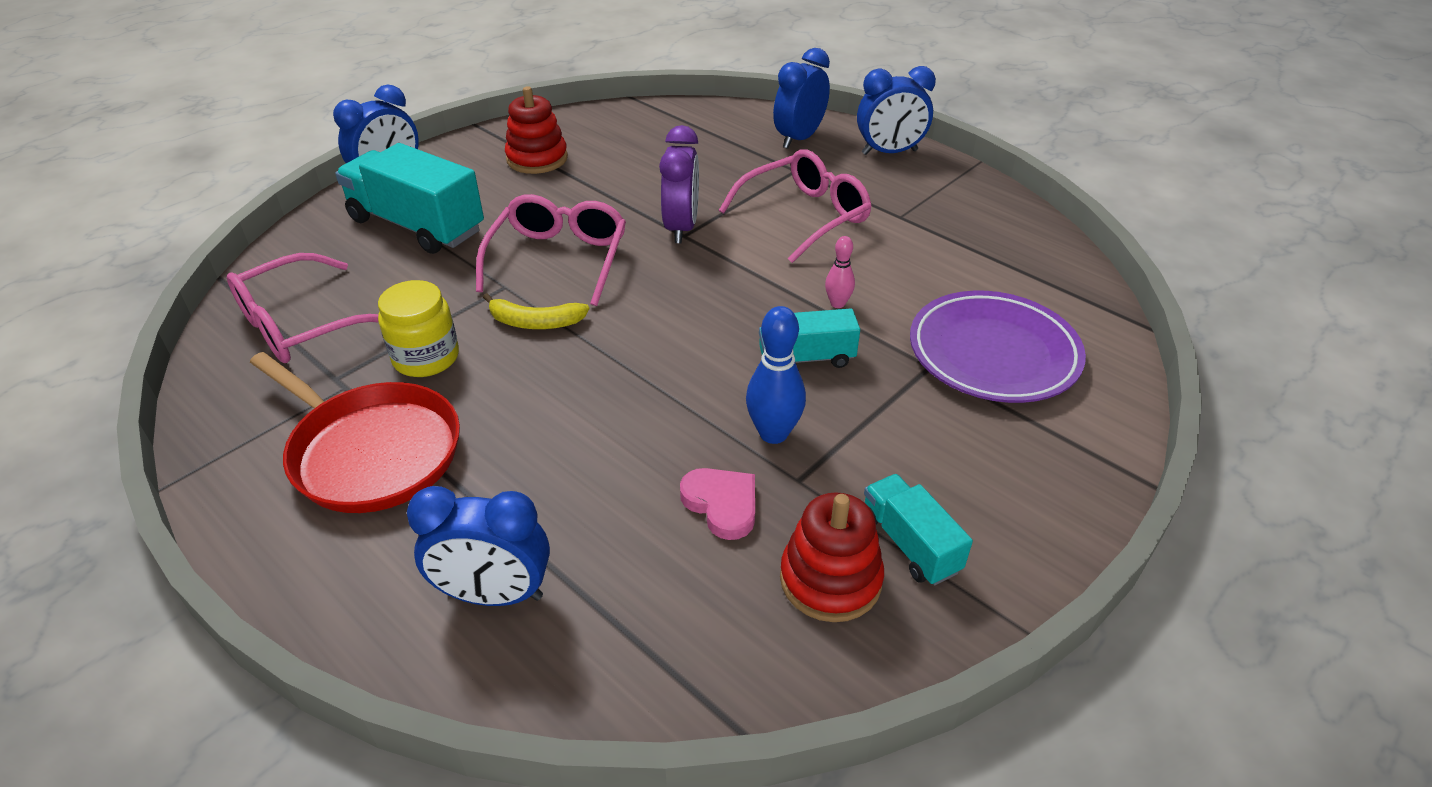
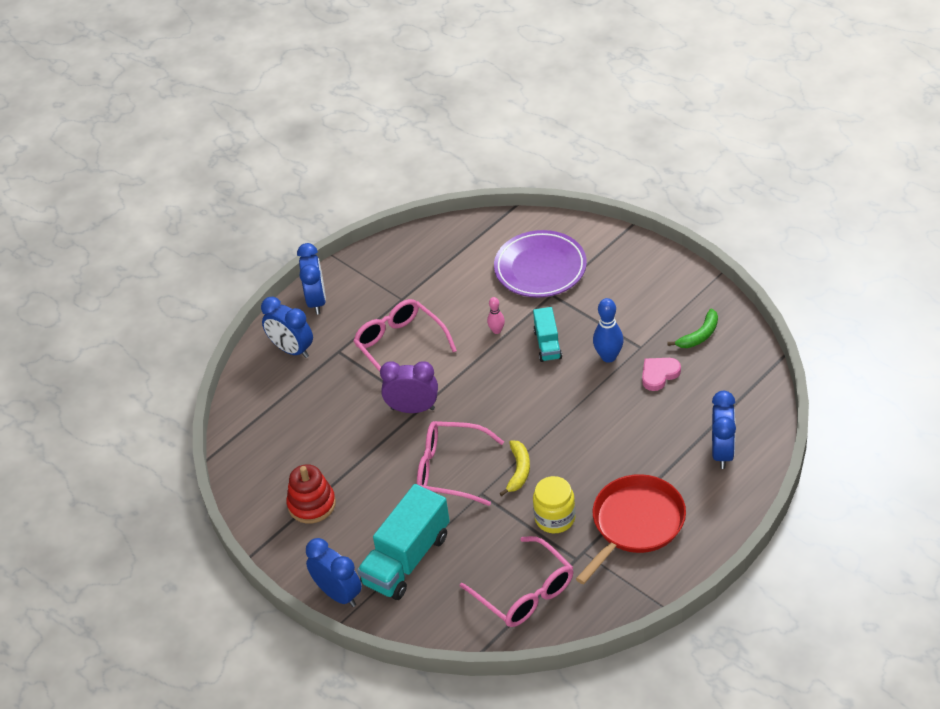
camera: 85 degrees left, 5 degrees up
(830, 579) = (699, 335): red stacking toy -> green banana
(909, 543) = (676, 308): turquoise truck -> none

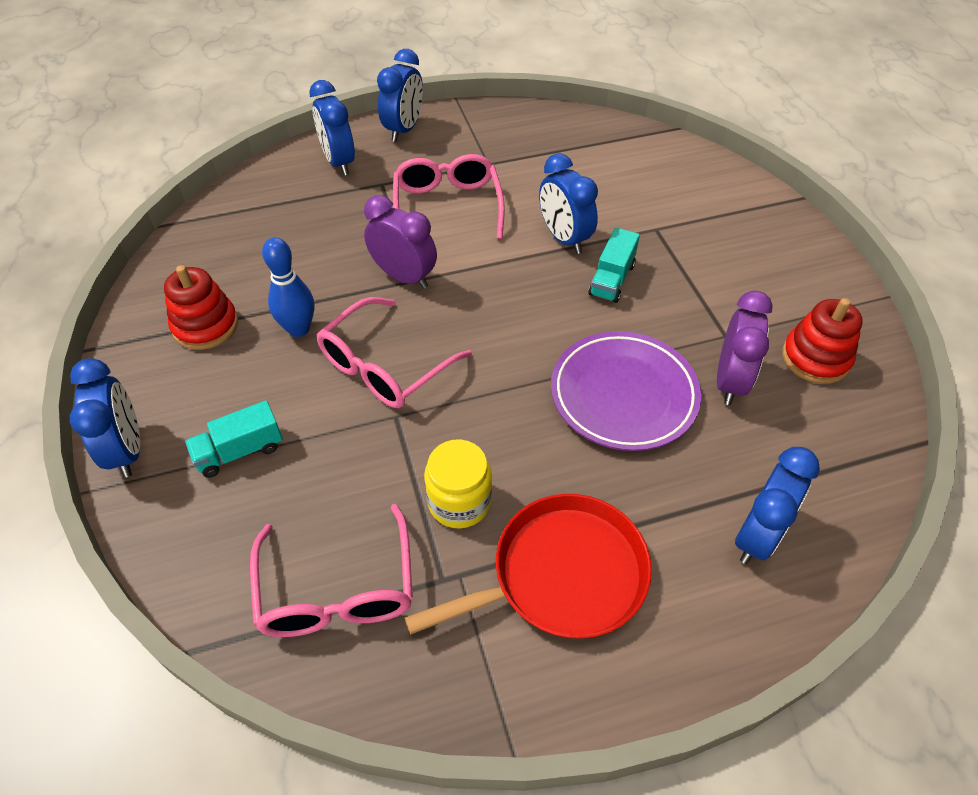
camera: 25 degrees right, 5 degrees up
(406, 559) = (240, 451): turquoise truck -> turquoise truck, size x0.54
(449, 470) = (384, 366): pink glasses -> pink glasses turned 90 degrees counterclockwise
(497, 330) = (564, 238): pink bowling pin -> blue clock
(518, 471) = (463, 412): yellow banana -> none
(540, 268) = (662, 197): purple plate -> purple plate (623, 395)
(608, 357) = (677, 328): blue bowling pin -> blue bowling pin (299, 329)
(659, 374) = (730, 381): pink heart -> purple clock
(699, 335) = (815, 358): green banana -> red stacking toy

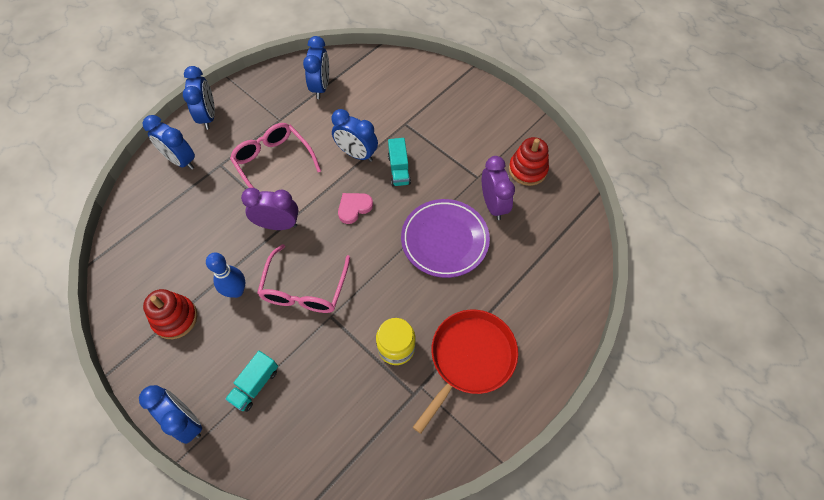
camera: 30 degrees left, 10 degrees up
(337, 590) = (364, 431): pink glasses -> none
(517, 299) = (354, 208): none -> pink heart
(757, 536) = (548, 286): blue clock -> blue clock (321, 87)

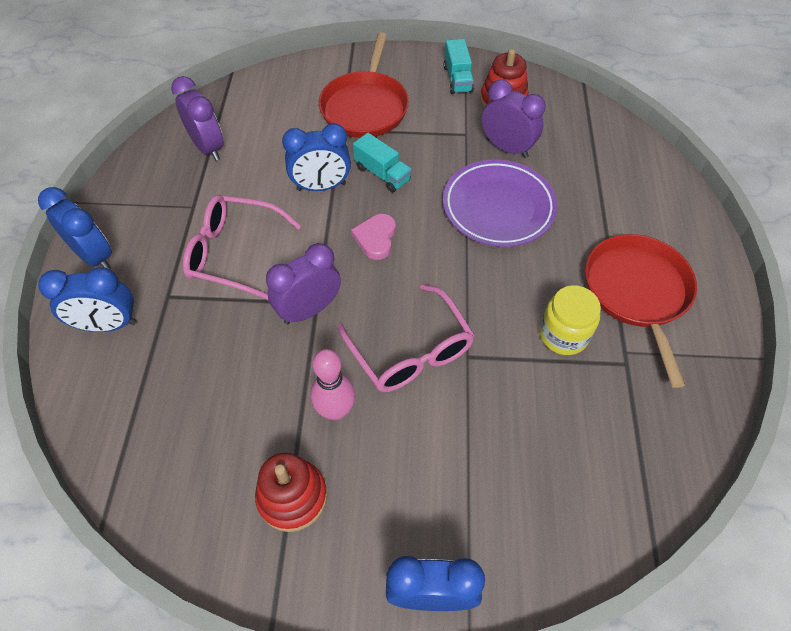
camera: 40 degrees left, 5 degrees down
(236, 291) = (335, 410): blue bowling pin -> pink bowling pin
(255, 385) = (465, 487): turquoise truck -> turquoise truck (457, 79)
(321, 87) = (208, 147): blue clock -> purple clock
(434, 117) = (365, 107): none -> red pan

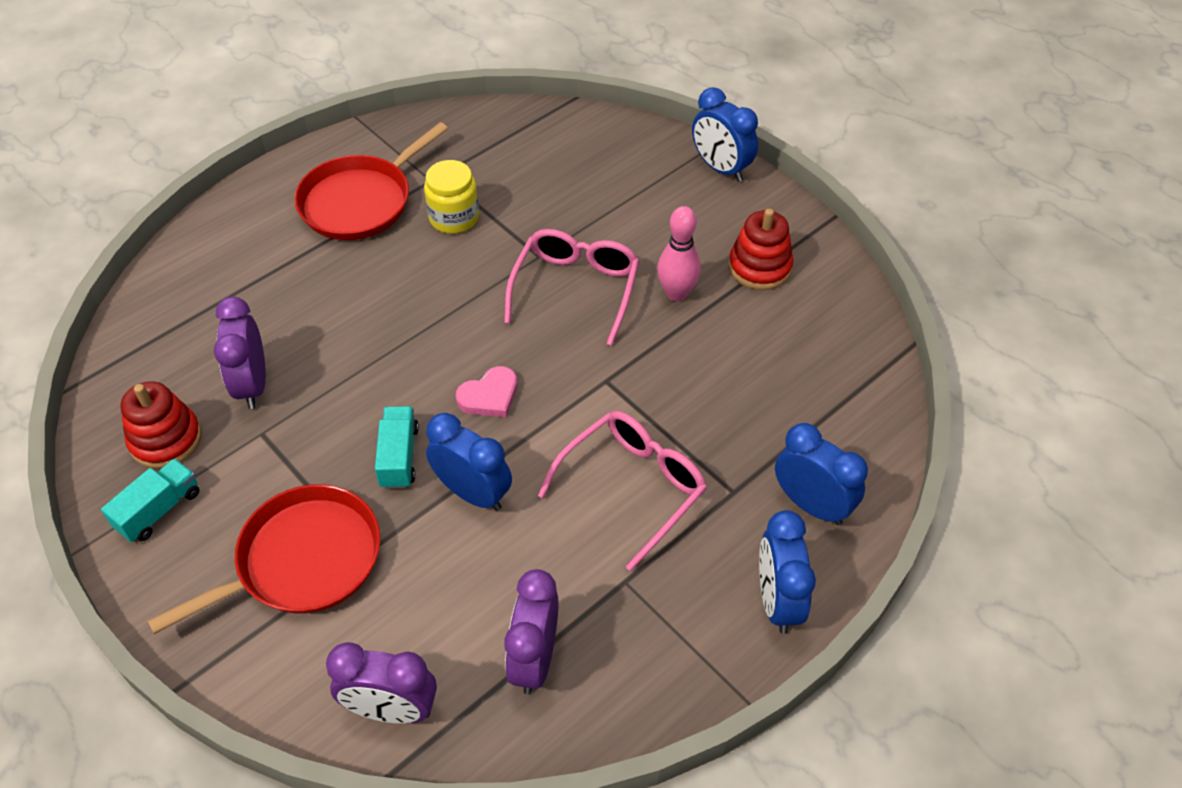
camera: 135 degrees left, 5 degrees down
(233, 253) = (633, 487): pink glasses -> pink glasses turned 105 degrees counterclockwise
(309, 310) = (619, 379): purple clock -> purple clock (391, 709)
(498, 207) = (351, 338): purple plate -> none

